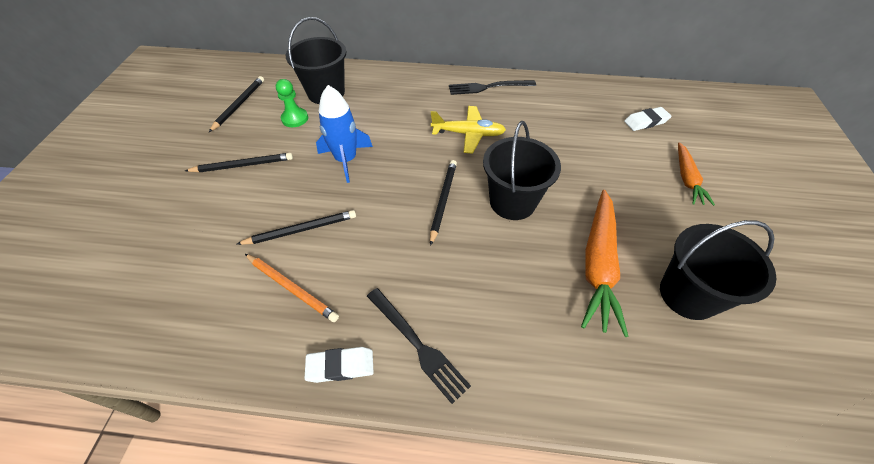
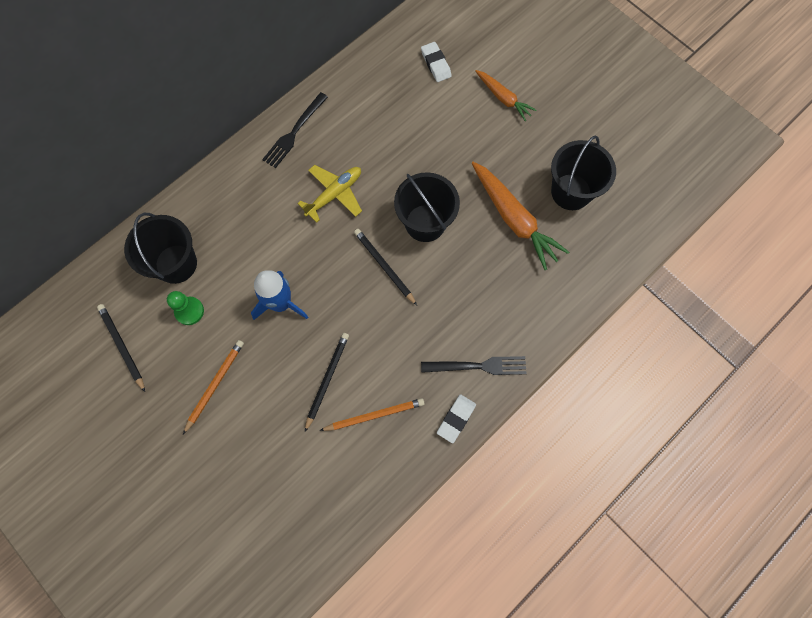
camera: 50 degrees left, 20 degrees up
(243, 165) = (215, 385): black pencil -> orange pencil
(646, 122) = (436, 64): white eraser -> white eraser turned 45 degrees counterclockwise

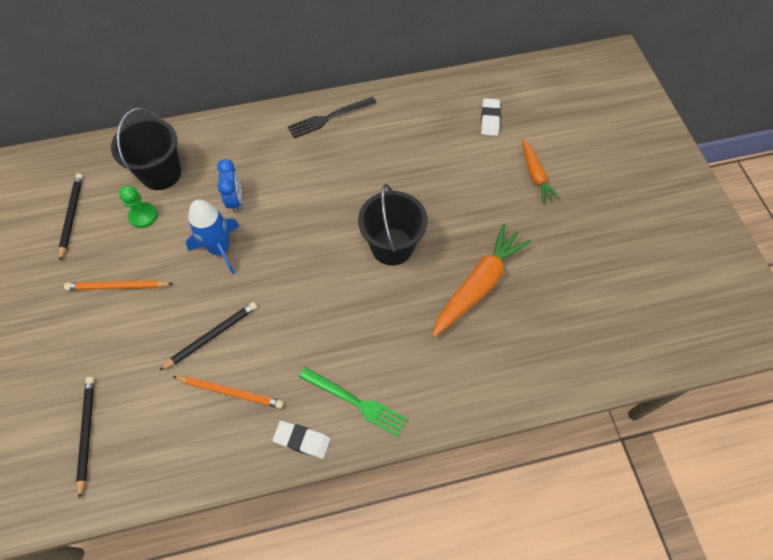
camera: 30 degrees right, 10 degrees down
(215, 385) = (118, 287): orange pencil -> orange pencil turned 150 degrees counterclockwise
(263, 253) = (235, 200): none -> blue clock
(334, 194) = (328, 183): yellow plane -> none
(384, 266) = (330, 265): black pencil -> black pencil (86, 433)
(456, 419) = (302, 440): white eraser -> white eraser turned 45 degrees clockwise
(478, 366) = (356, 402): black fork -> green fork
(514, 219) = (478, 285): orange carrot -> orange carrot turned 135 degrees counterclockwise
(571, 192) = (551, 288): black bucket -> none

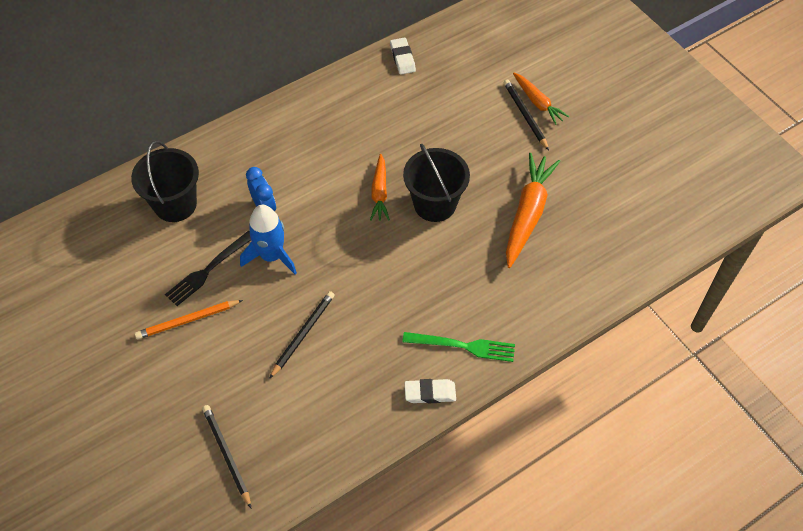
camera: 20 degrees left, 5 degrees down
(71, 216) = (104, 271): black pencil -> black pencil (525, 115)
(143, 216) = (178, 249): green pawn -> none
(230, 392) = (345, 375): orange pencil -> none
(329, 118) = (319, 104): black fork -> black fork (208, 270)
(345, 218) = (379, 192): none -> orange carrot
(490, 119) = (474, 63): white eraser -> white eraser (402, 58)

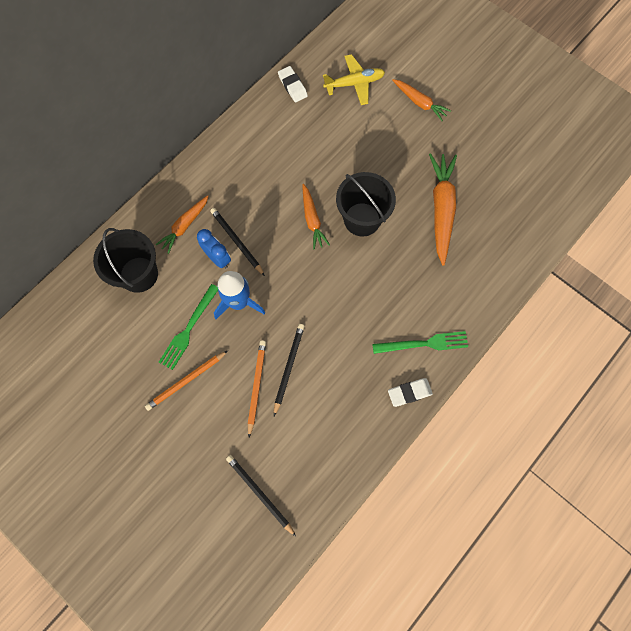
camera: 15 degrees left, 15 degrees up
(208, 270) = (188, 329): black fork -> green fork
(240, 168) = (185, 226): none -> orange carrot
(261, 344) = (256, 386): none -> orange pencil
(471, 69) = (354, 84): none -> yellow plane
(525, 115) = (412, 117): black pencil -> black pencil (237, 241)

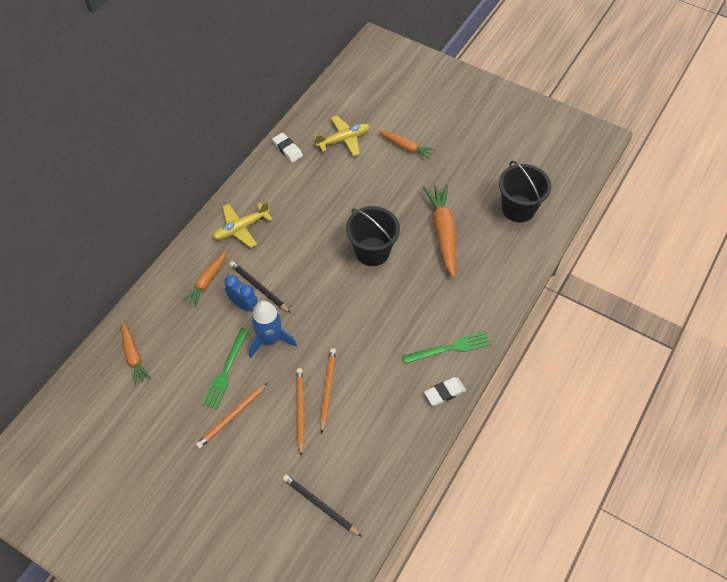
camera: 10 degrees left, 15 degrees down
(139, 274) = (170, 330): black bucket -> black bucket (518, 209)
(229, 171) = (241, 228): none -> yellow plane
(288, 367) = (327, 389): black pencil -> orange pencil
(312, 220) = (326, 258): orange carrot -> orange carrot (134, 356)

